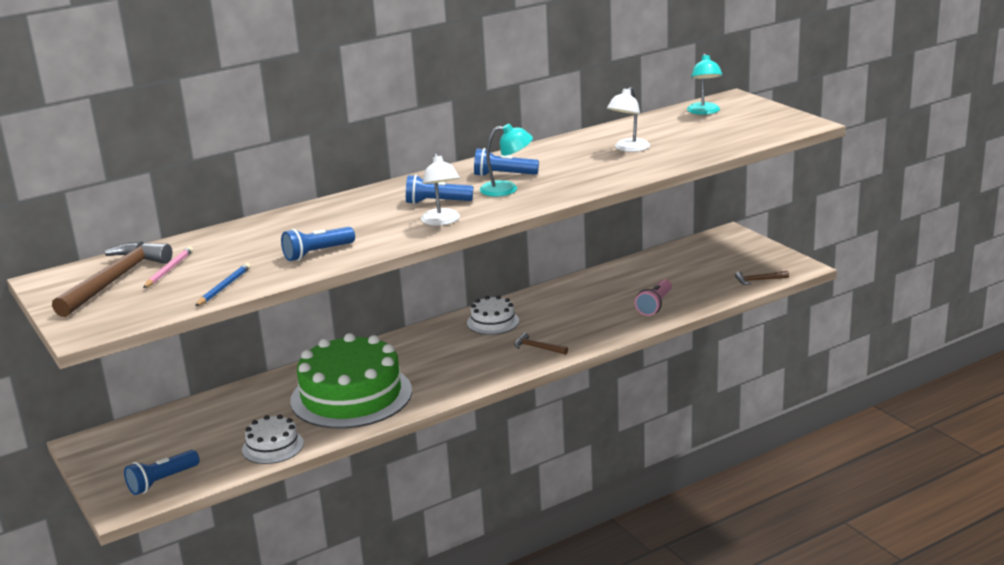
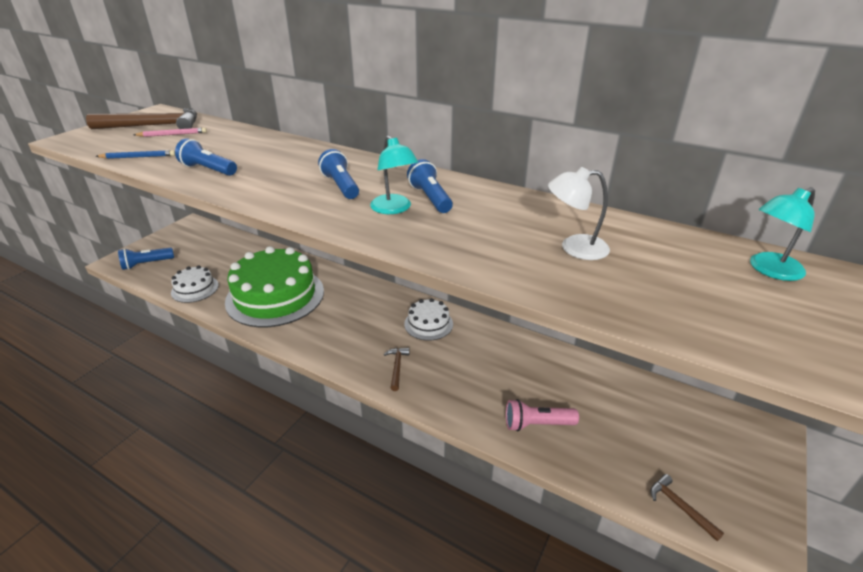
camera: 60 degrees right, 10 degrees up
(162, 481) = (146, 264): blue flashlight -> blue flashlight turned 45 degrees counterclockwise
(442, 221) = (295, 199): white lamp -> none

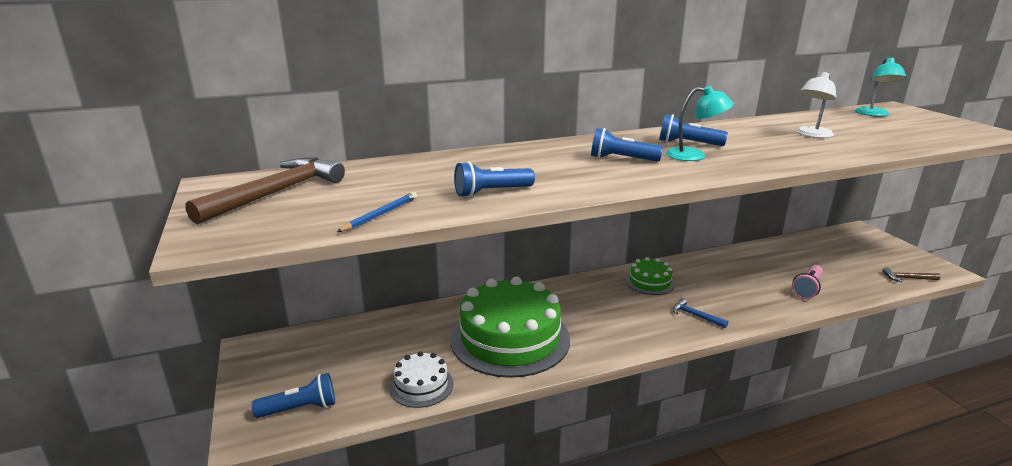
camera: 50 degrees left, 10 degrees down
(146, 264) = (300, 408): blue flashlight -> blue flashlight turned 120 degrees counterclockwise
(172, 134) = (335, 189): pink pencil -> none
(397, 367) = (695, 316): brown hammer -> blue hammer
(428, 324) = (650, 282): white cake -> green cake

